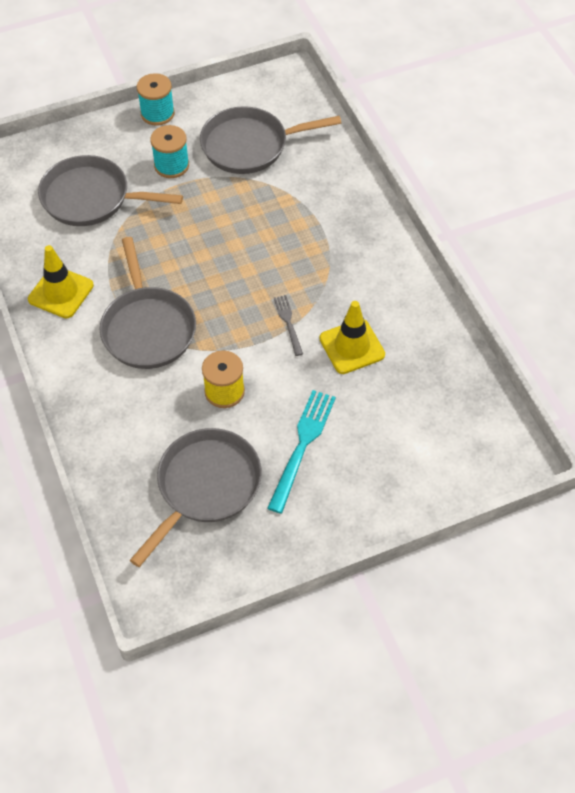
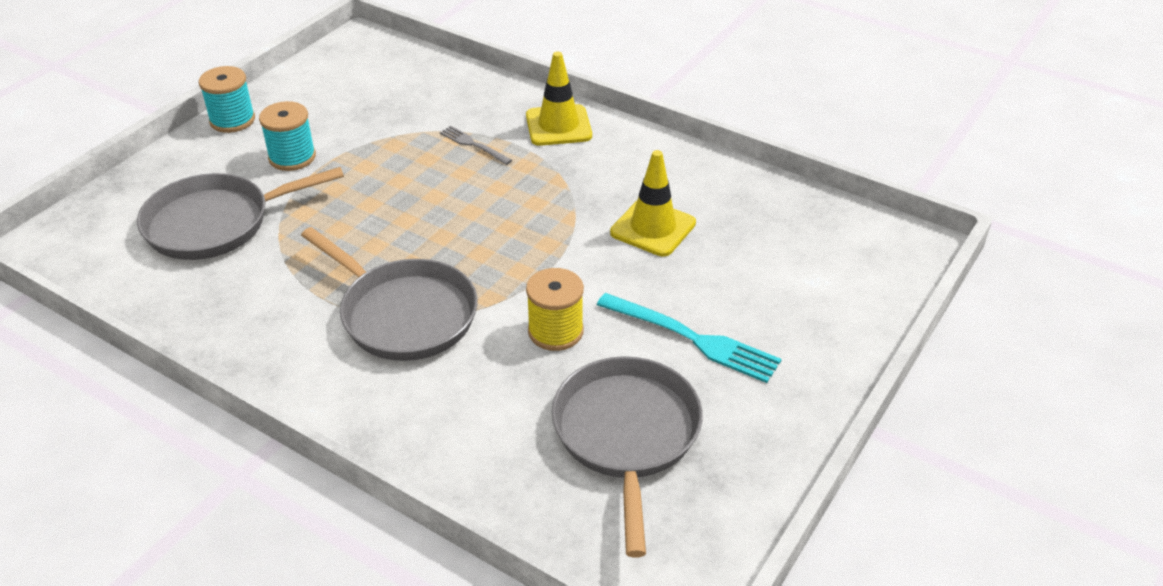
camera: 35 degrees left, 15 degrees down
(61, 292) = (256, 329): yellow traffic cone -> yellow traffic cone (558, 126)
(250, 145) = (369, 108): grey pan -> none
(288, 322) = (563, 237): grey fork -> grey fork (473, 144)
(302, 445) = (693, 339): turquoise fork -> turquoise fork turned 135 degrees clockwise

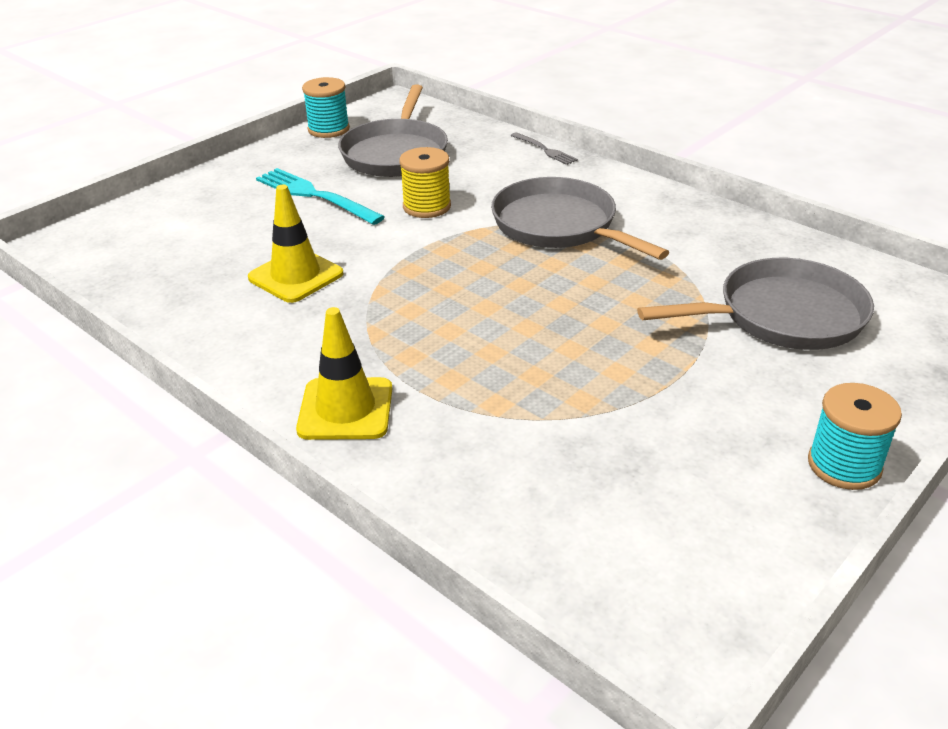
camera: 170 degrees left, 5 degrees down
(292, 157) = (722, 392): turquoise spool -> turquoise spool (328, 129)
(473, 144) = (472, 390): grey fork -> grey fork (545, 150)

